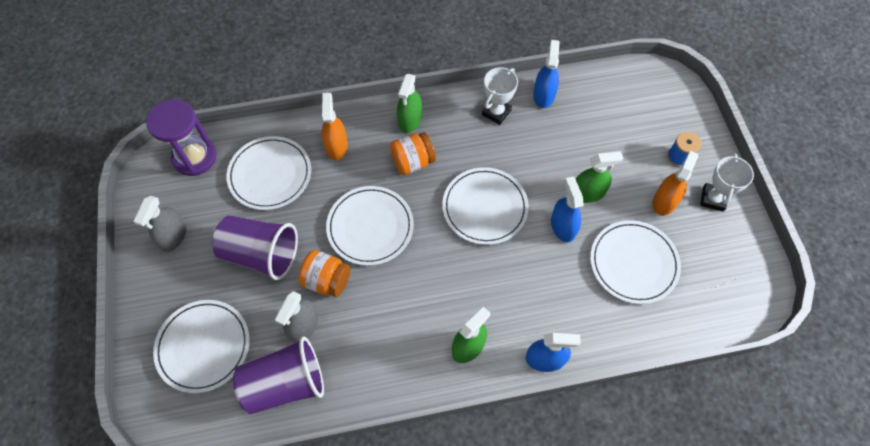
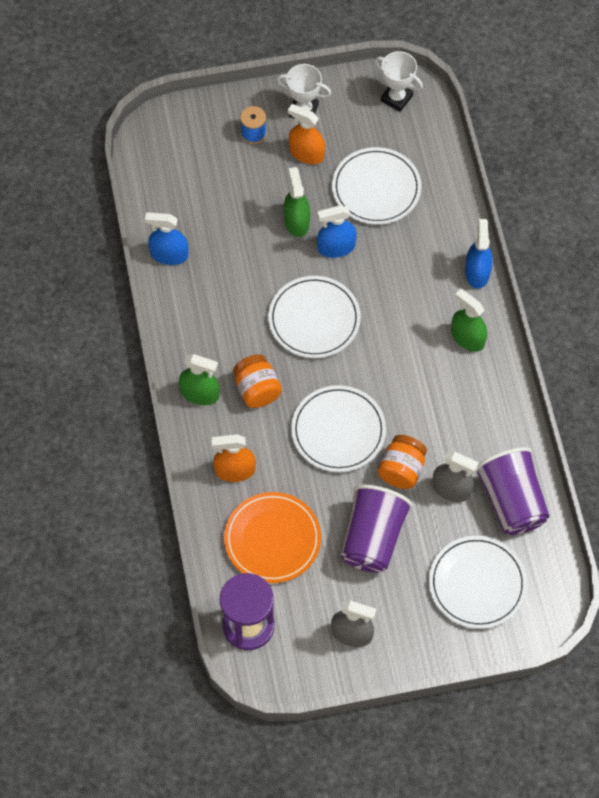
camera: 90 degrees left, 0 degrees up
(270, 174) = (272, 539): white plate -> orange plate
(496, 112) = (192, 304): white trophy -> white trophy (396, 98)

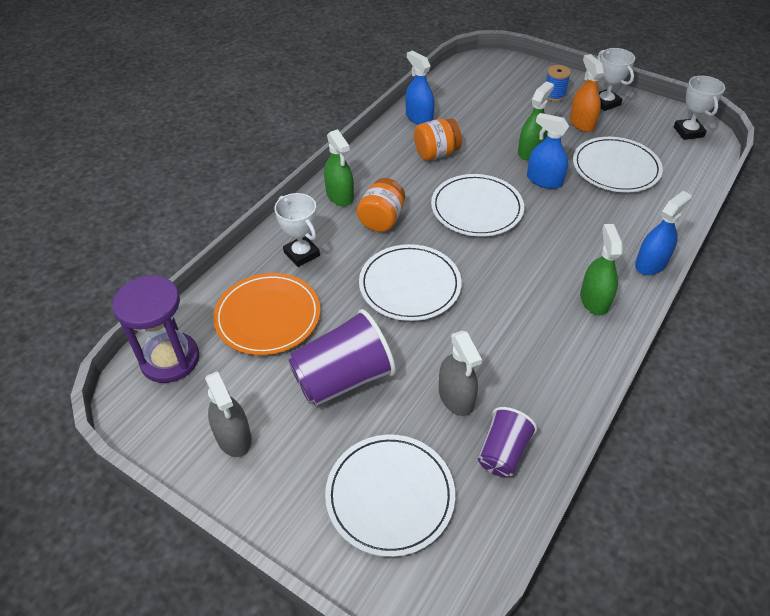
camera: 45 degrees right, 15 degrees down
(235, 470) = (301, 254): orange spray bottle -> white trophy
(401, 470) = (428, 349): orange jar -> orange jar (436, 153)
(511, 501) = (502, 452): purple cup -> purple cup, size x0.60

